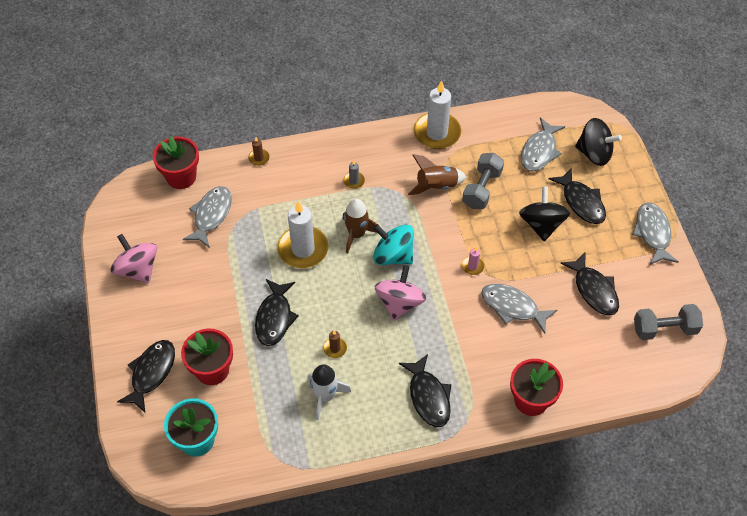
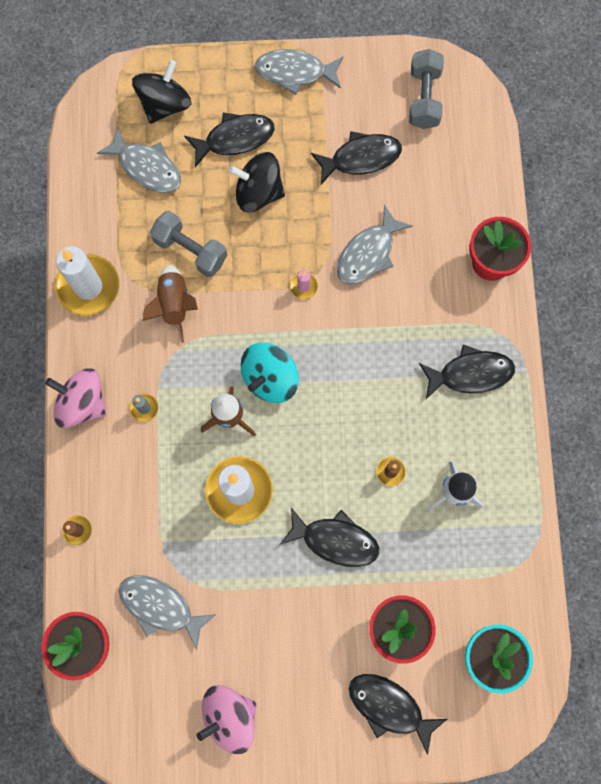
camera: 80 degrees left, 20 degrees up
(399, 303) = (340, 383): pink spinning top -> pink spinning top (82, 403)

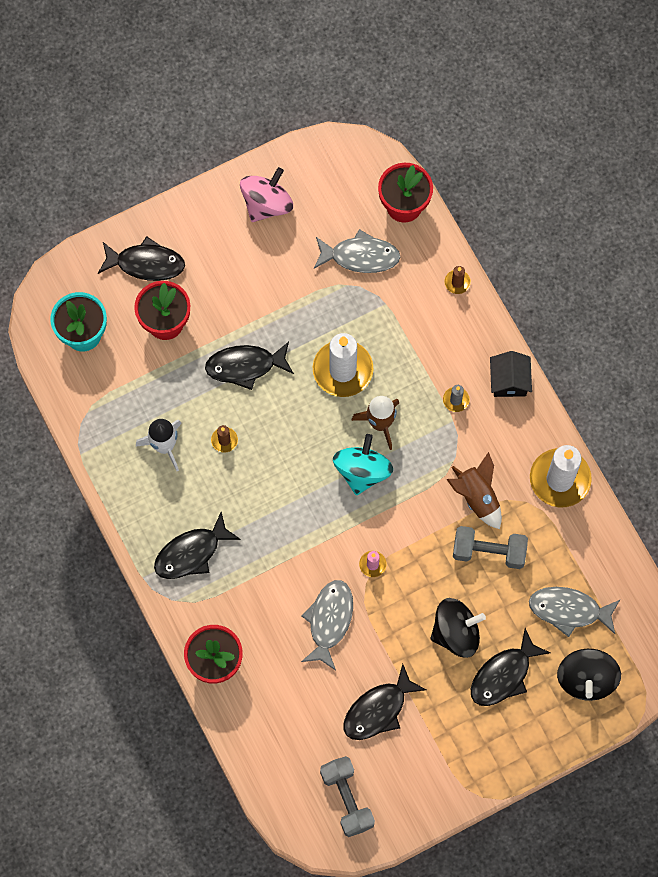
camera: 155 degrees right, 5 degrees down
(82, 403) = (509, 381): pink spinning top -> black house
(295, 72) = (482, 768): grey fish -> none

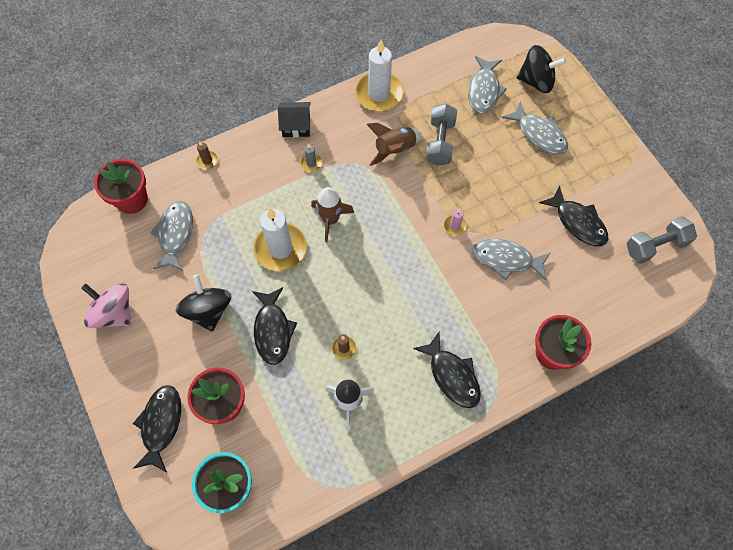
camera: 90 degrees left, 5 degrees down
(362, 471) = (373, 233): turquoise spinning top -> none
(456, 633) = (508, 166): black spinning top -> black spinning top (208, 310)
(503, 675) = (539, 134): black fish -> grey fish

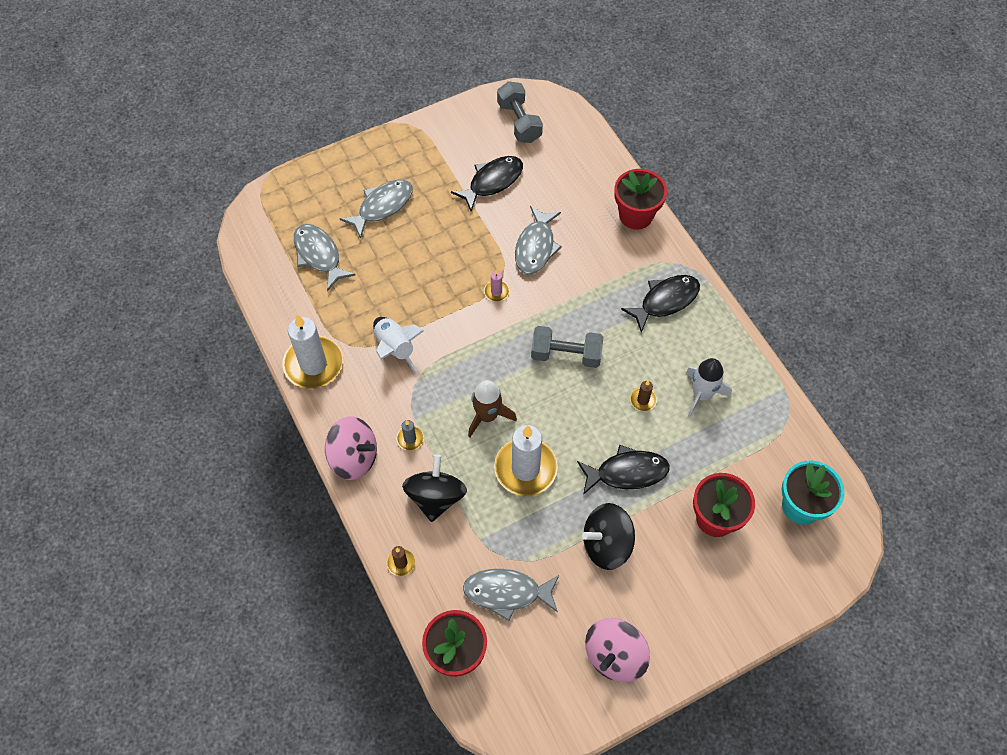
camera: 90 degrees left, 5 degrees down
(161, 424) = (744, 584): black fish -> none
(296, 125) = (354, 458): black house -> pink spinning top
(394, 149) = (395, 348): brown rocket -> white rocket
(440, 142) = (387, 302): grey dumbbell -> grey dumbbell (566, 355)
(484, 91) = (319, 255): grey fish -> grey fish turned 135 degrees counterclockwise
(536, 81) = (310, 203): black spinning top -> black spinning top (436, 497)

